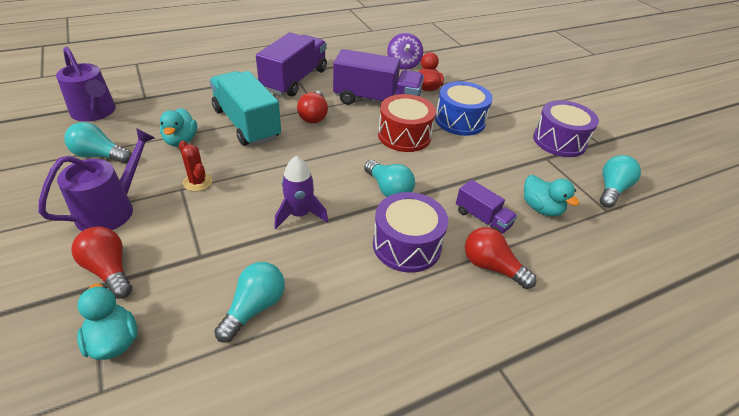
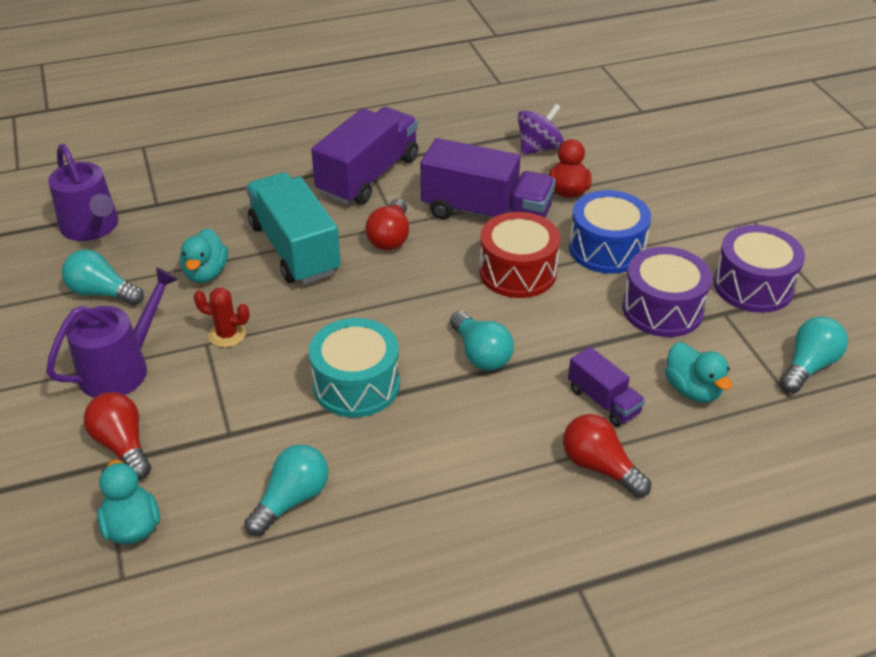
camera: 10 degrees right, 0 degrees up
(197, 182) = (227, 335): red cactus -> red cactus turned 45 degrees counterclockwise
(299, 214) = (356, 385): purple rocket -> turquoise drum
(403, 64) = (539, 148): purple spinning top -> purple spinning top turned 135 degrees counterclockwise
(406, 245) = (492, 432): purple drum -> purple drum (662, 309)

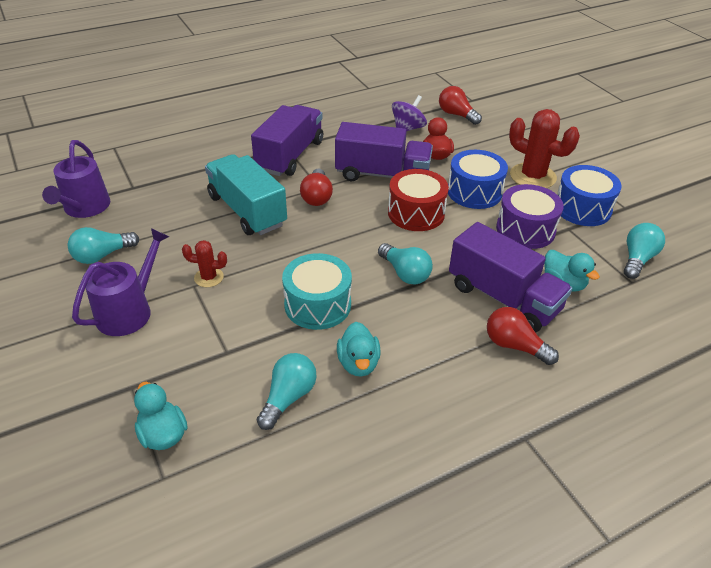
camera: 10 degrees left, 0 degrees up
(92, 227) = (85, 208): purple watering can -> purple watering can turned 45 degrees clockwise
(102, 293) = (102, 255): turquoise light bulb -> turquoise light bulb turned 45 degrees counterclockwise
(123, 445) = (142, 370): red light bulb -> red light bulb (456, 115)
(206, 273) = (182, 234): turquoise duck -> turquoise duck (358, 363)
(603, 401) = (503, 298): purple truck -> purple truck, size x1.93
(696, 233) = (532, 176): none -> red cactus
(753, 286) = (582, 208): purple drum -> blue drum

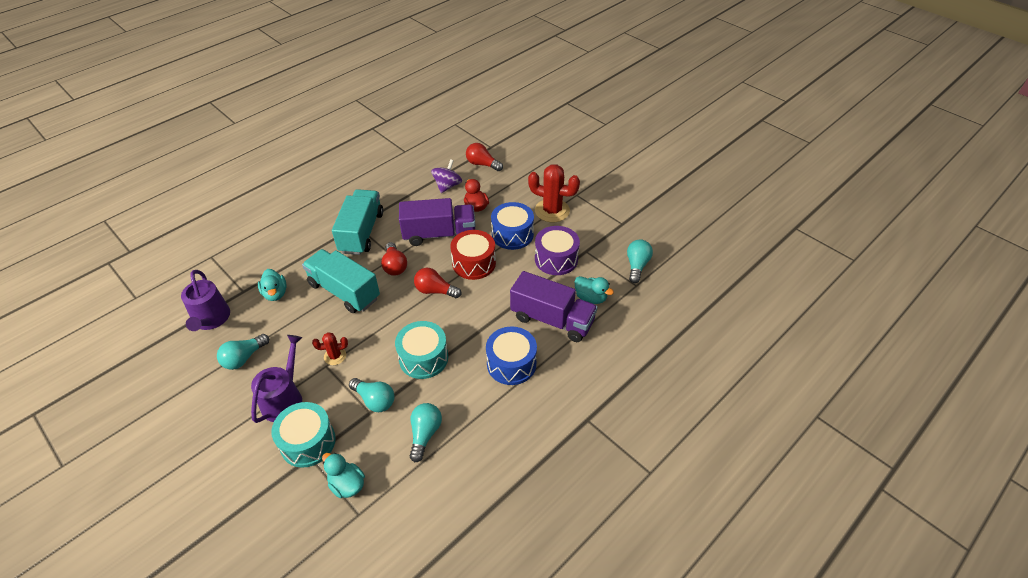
camera: 15 degrees left, 5 degrees up
(135, 368) = (308, 442): none -> turquoise drum
(290, 156) = (361, 232): purple truck -> turquoise truck
(358, 363) = (465, 396): turquoise duck -> turquoise duck (275, 293)
(405, 273) = (479, 317): turquoise light bulb -> turquoise light bulb (375, 400)
(514, 346) = (567, 355): red light bulb -> red light bulb (435, 291)
(582, 208) = (592, 231): blue drum -> blue drum (511, 364)

